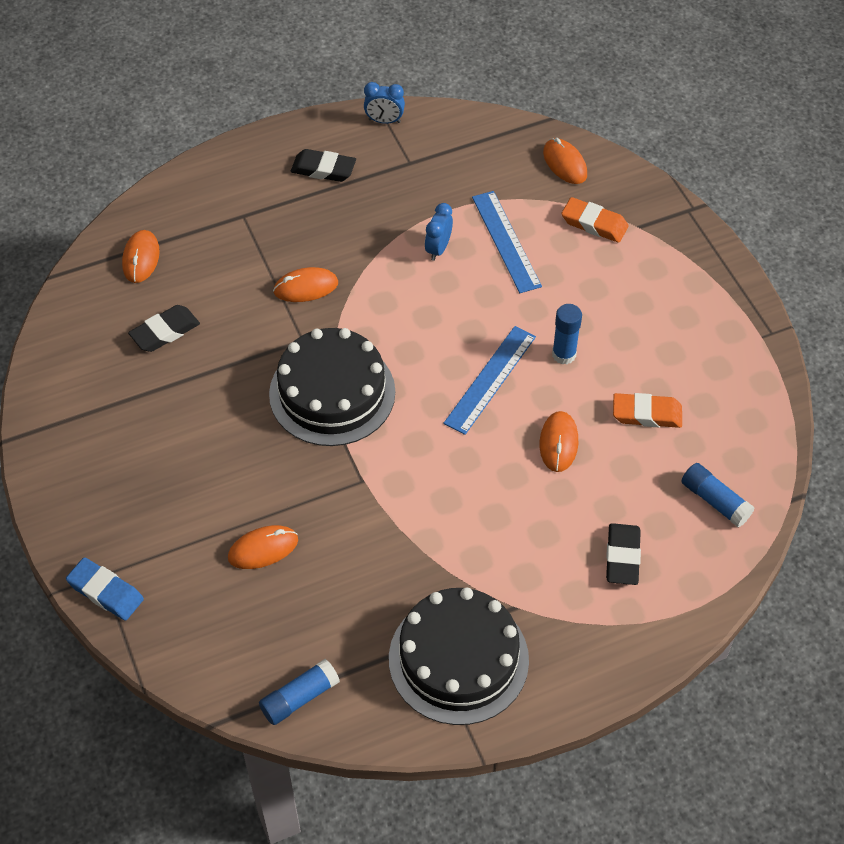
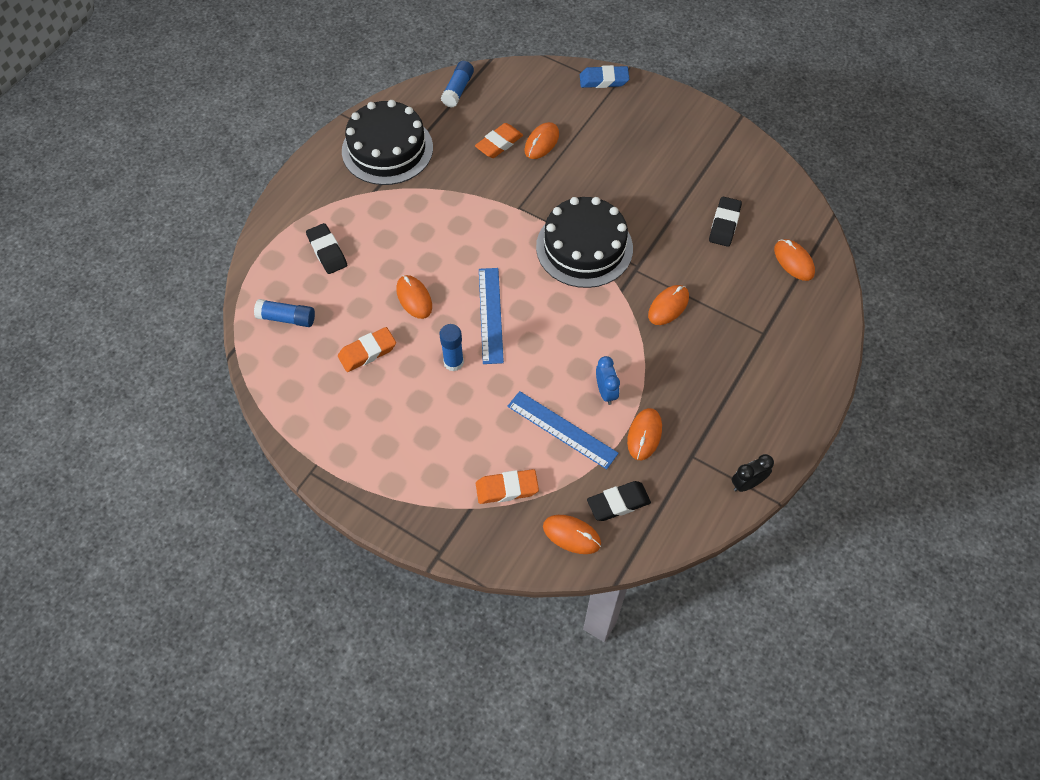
camera: 145 degrees right, 5 degrees up
(314, 580) = (499, 143): none -> orange eraser
(323, 169) = (748, 407): black eraser -> black eraser (618, 503)
(384, 121) = (747, 483): blue clock -> black clock
(436, 198) = (644, 435): none -> orange mouse

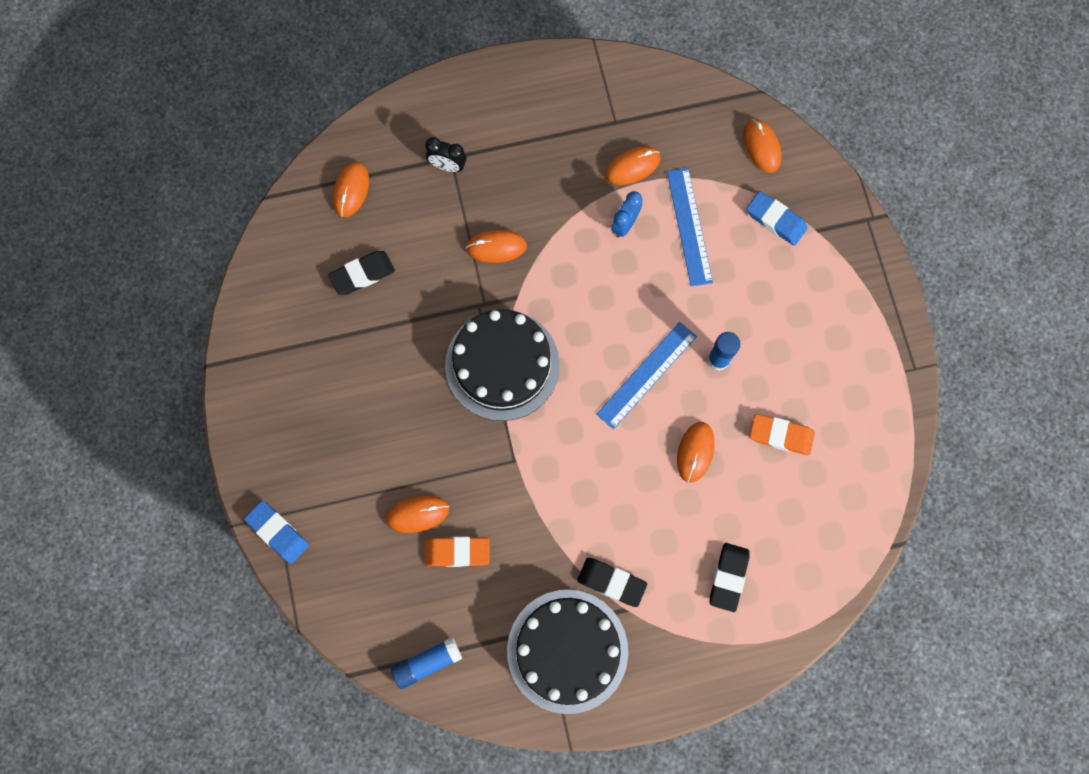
camera: 135 degrees left, 15 degrees up
(287, 318) = (822, 535): blue glue stick -> none
(507, 489) = (775, 220): orange eraser -> blue eraser
(618, 503) = (705, 138): black eraser -> black eraser (611, 582)
(747, 483) = (599, 69): black clock -> black clock (447, 166)

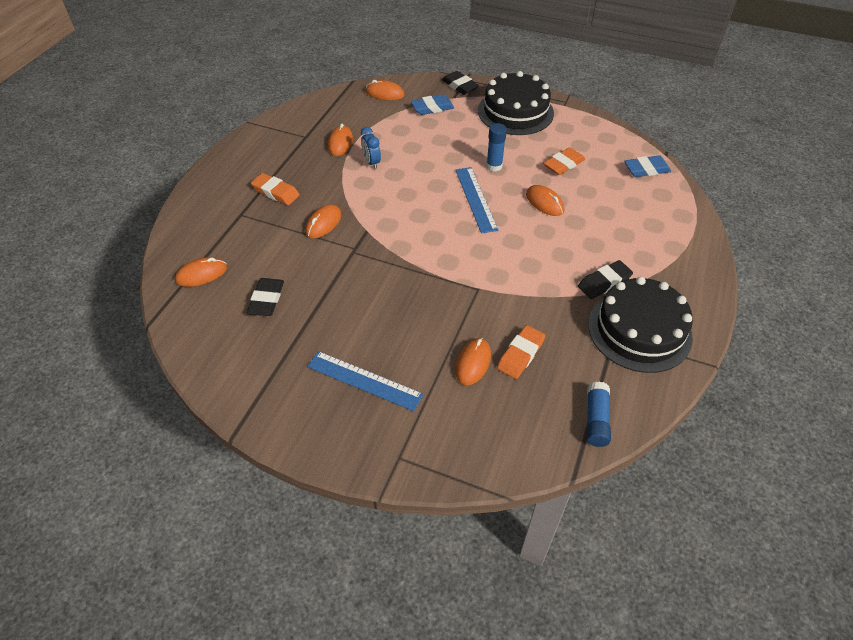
camera: 55 degrees left, 25 degrees down
(278, 532) = (414, 465): blue eraser -> blue eraser (646, 169)
(351, 190) = (201, 274): orange mouse -> orange mouse turned 75 degrees counterclockwise
(447, 166) = (244, 218): black clock -> none
(502, 365) = (405, 260): black cake -> black cake (515, 112)
(506, 164) = (276, 192): none -> orange eraser
(689, 226) = (401, 139): blue ruler -> blue ruler (364, 380)
(728, 577) = (639, 227): black eraser -> black eraser (460, 86)

